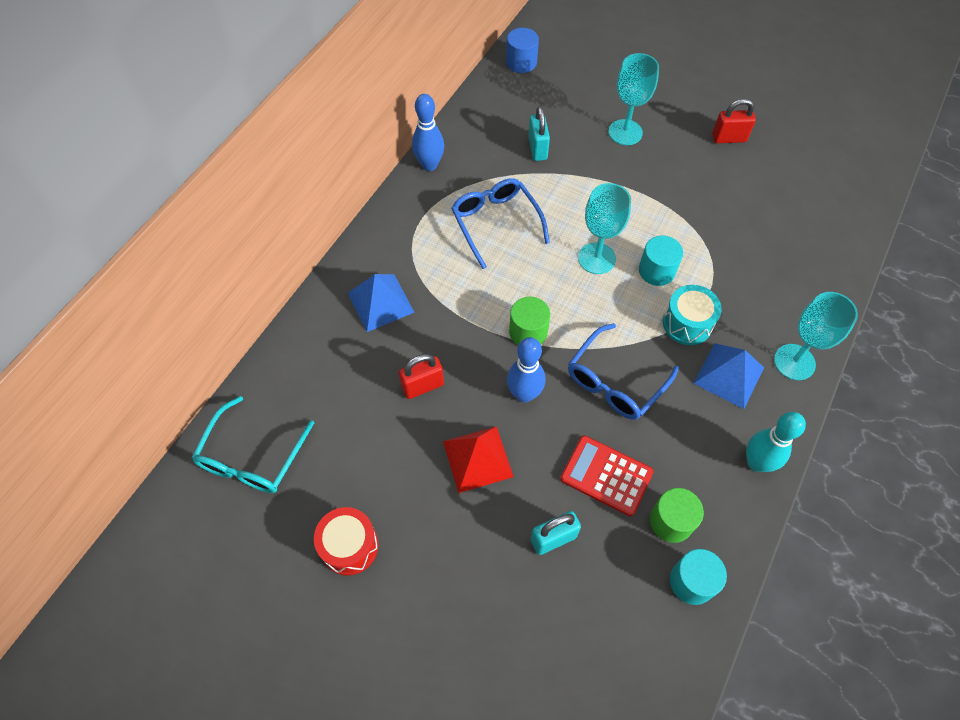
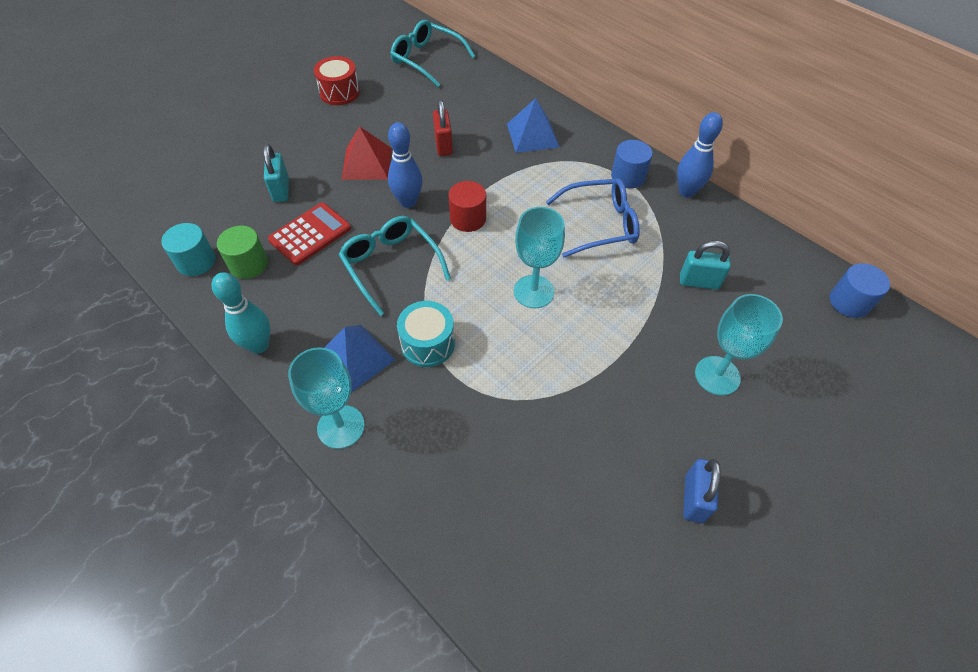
camera: 105 degrees right, 5 degrees down
(422, 210) = (628, 176): none -> blue cylinder
(528, 332) = (468, 219): green cylinder -> red cylinder
(615, 381) = (391, 266): blue glasses -> turquoise glasses
(656, 271) = (501, 339): turquoise cylinder -> none
(728, 138) = (694, 499): red padlock -> blue padlock

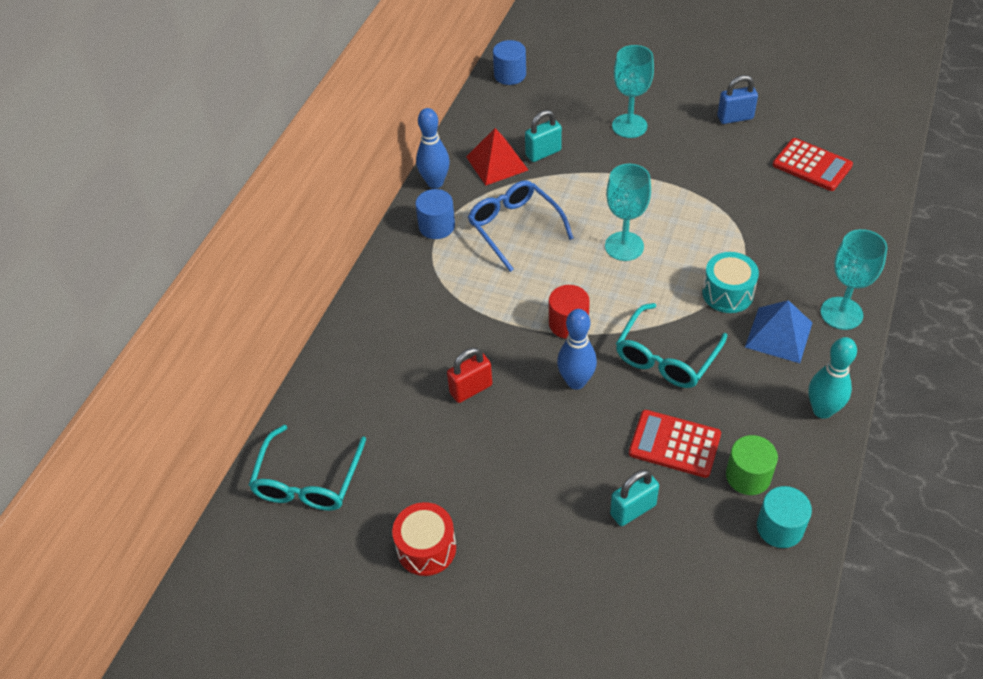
camera: 110 degrees left, 5 degrees down
(367, 163) = (541, 448): red pyramid -> red pyramid (497, 163)
(532, 135) = (411, 317): blue pyramid -> none
(566, 539) = (812, 165): none -> red calculator
(699, 282) = (543, 153): turquoise padlock -> turquoise padlock turned 75 degrees clockwise

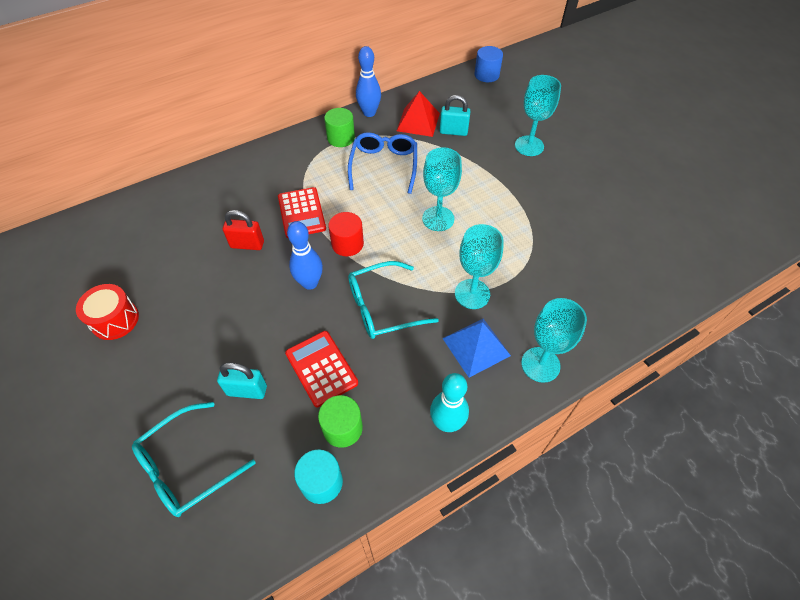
camera: 35 degrees right, 5 degrees up
(308, 480) = (109, 235): turquoise glasses -> turquoise glasses (187, 466)
(437, 226) = (341, 138): blue cylinder -> green cylinder
(727, 293) = (472, 294): turquoise drum -> turquoise goblet
(735, 118) = (612, 181): blue padlock -> none
(812, 165) = (636, 246): red calculator -> red calculator (302, 213)

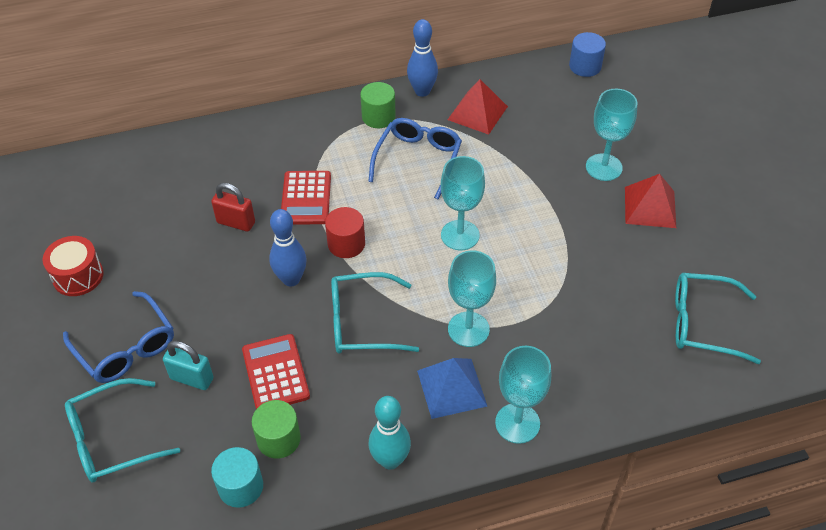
camera: 15 degrees right, 5 degrees down
(177, 375) = (125, 347): none -> blue glasses
(453, 131) = (516, 133): turquoise padlock -> none
(575, 169) = (650, 207): none -> red pyramid
(650, 250) = (703, 323): none -> turquoise glasses

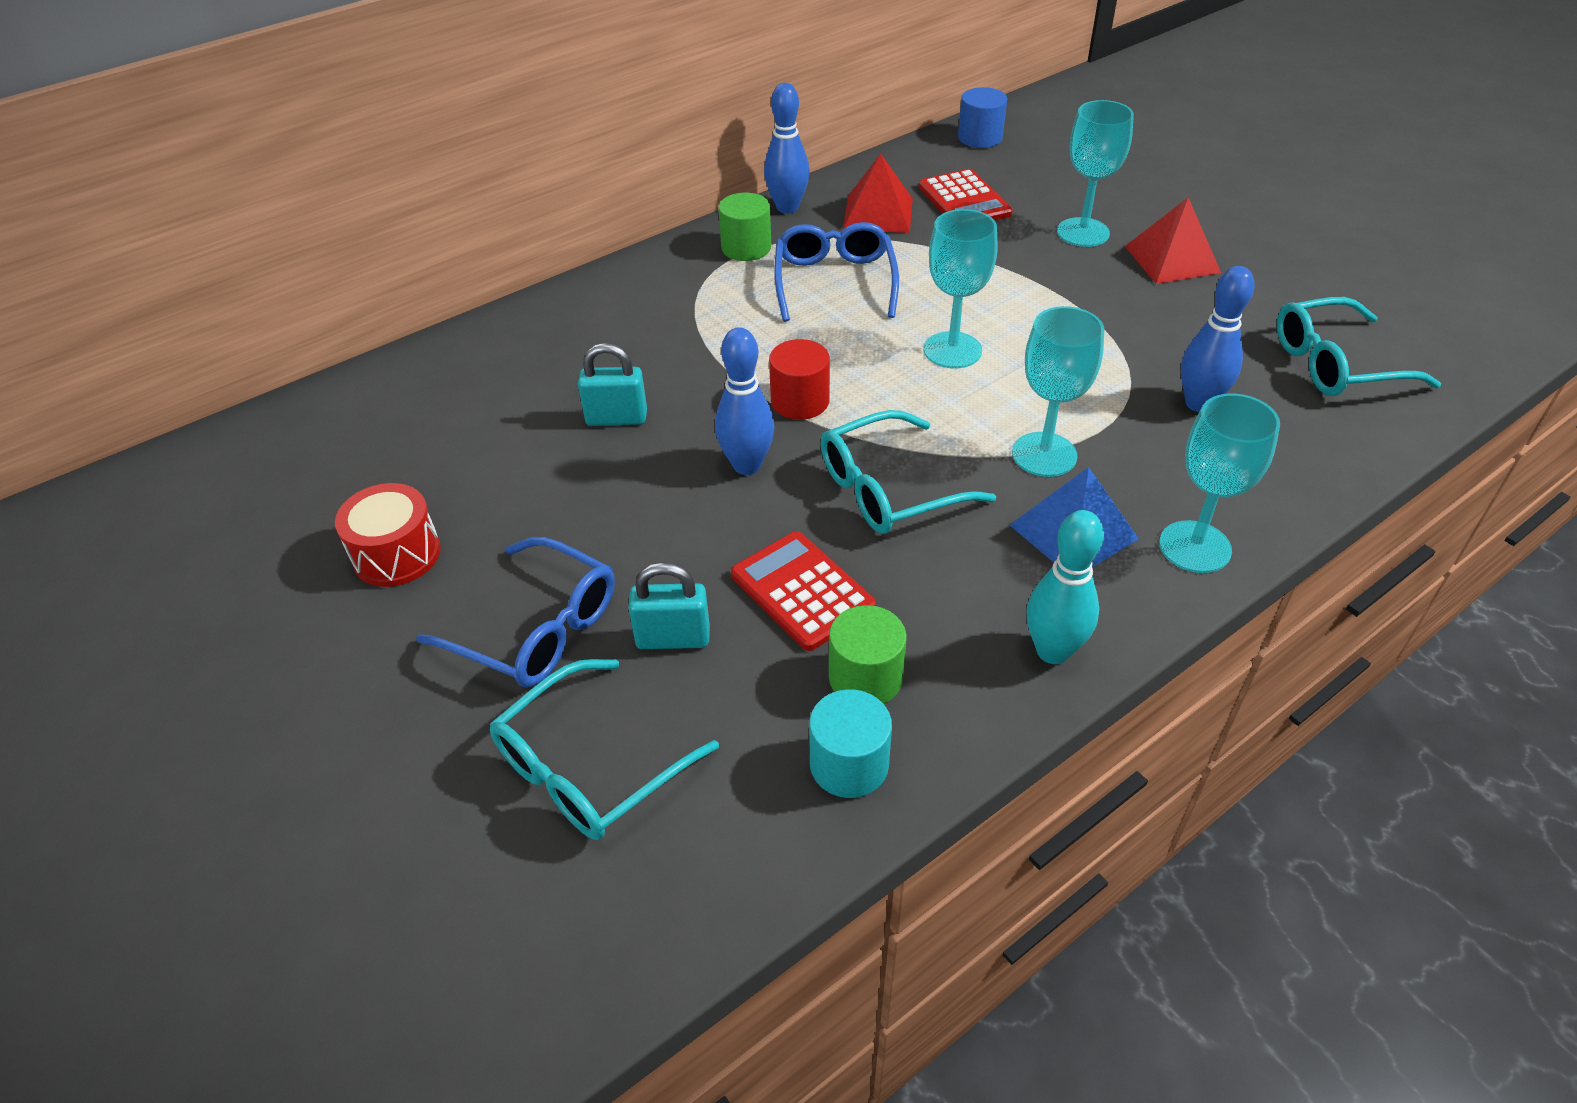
camera: 20 degrees left, 5 degrees down
(236, 222) = (616, 418): red padlock -> turquoise padlock
(306, 198) = (704, 363): red calculator -> red calculator (964, 200)
(590, 324) = (1199, 403): none -> blue bowling pin

